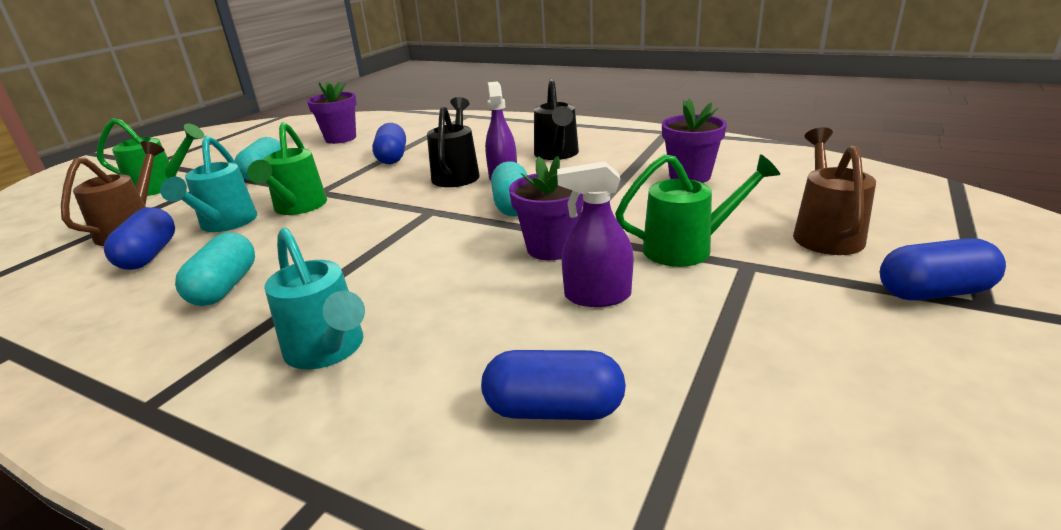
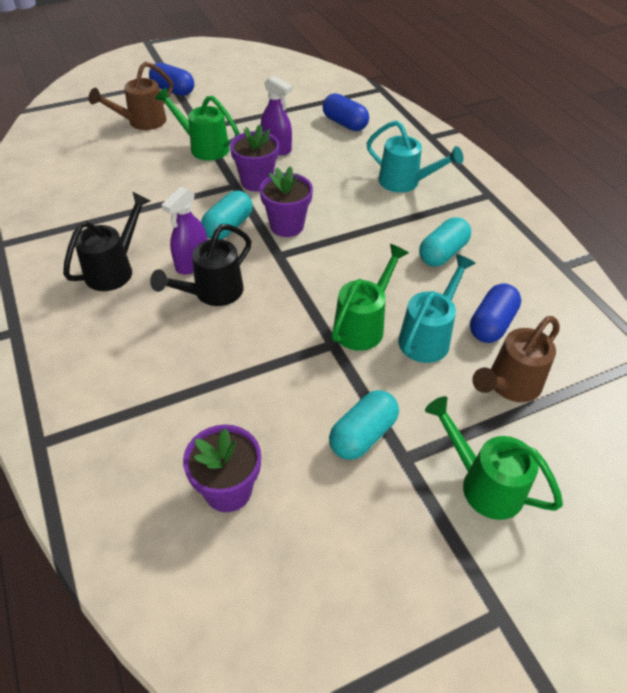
camera: 145 degrees left, 20 degrees up
(328, 350) = (405, 182): turquoise watering can -> turquoise watering can turned 120 degrees clockwise
(392, 157) = (226, 372): blue capsule -> none
(690, 176) = (101, 187): purple flower pot -> purple flower pot (287, 226)

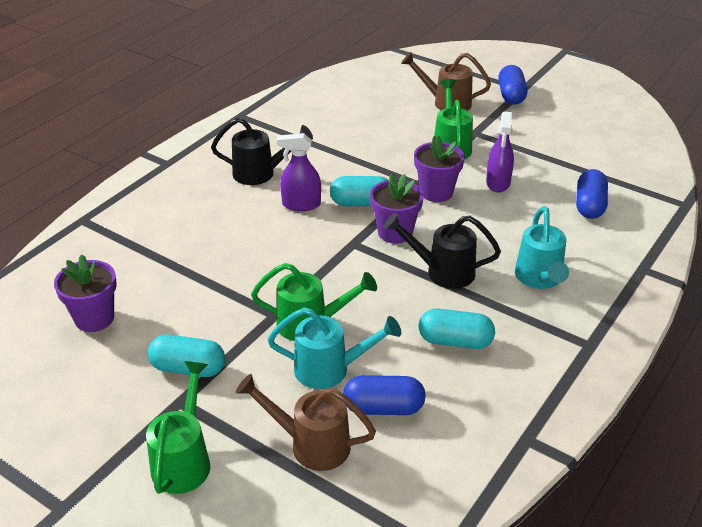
camera: 60 degrees right, 10 degrees down
(213, 293) = (277, 229): black watering can -> black watering can (443, 271)

